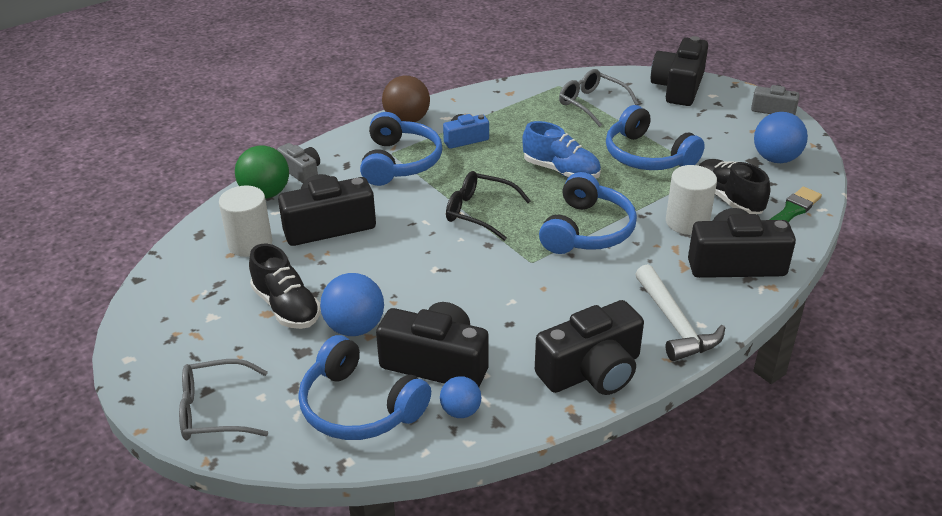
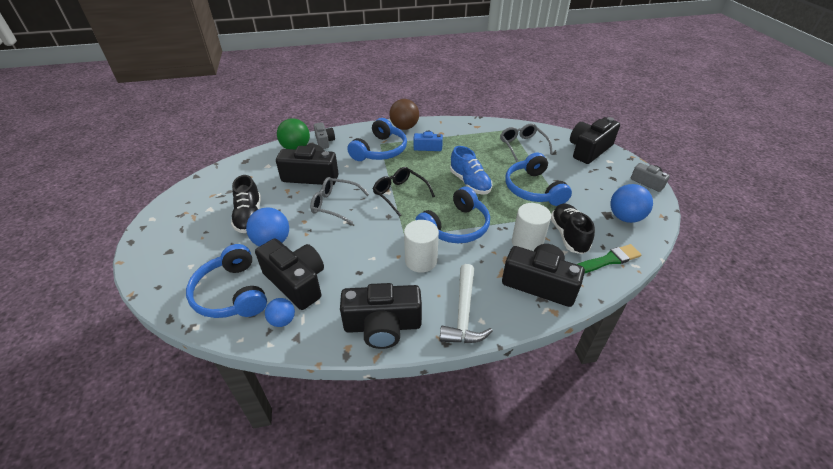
camera: 25 degrees right, 5 degrees up
(214, 411) = (161, 265): grey glasses -> grey glasses (335, 204)
(250, 243) = (264, 174): white cylinder -> white cylinder (421, 260)

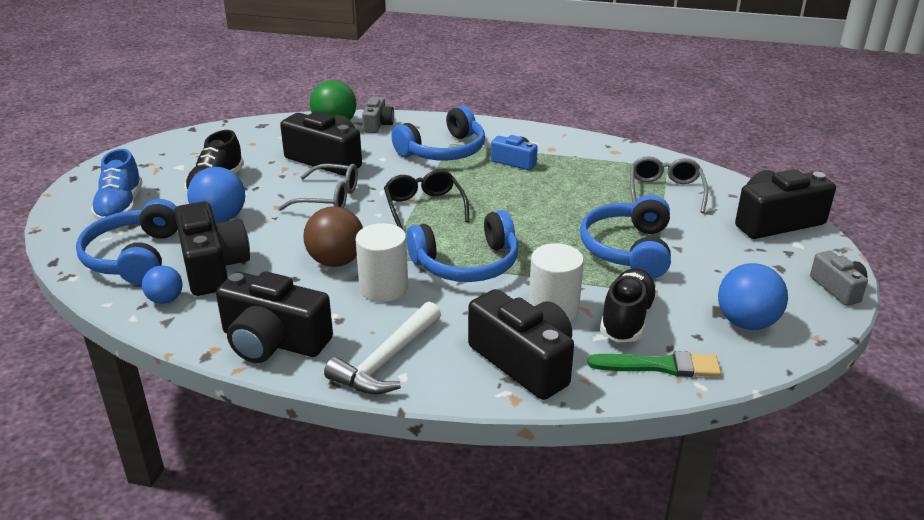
camera: 25 degrees right, 10 degrees down
(335, 204) = (329, 198): grey glasses -> grey glasses turned 150 degrees clockwise
(404, 127) = (503, 131): brown ball -> brown ball (336, 261)
(470, 183) = (536, 218): blue shoe -> blue shoe (120, 207)

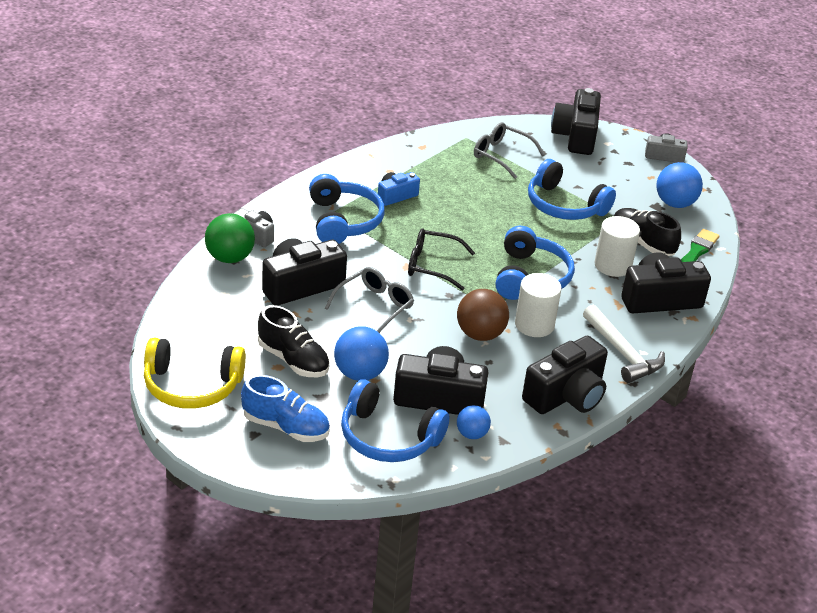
camera: 65 degrees left, 5 degrees up
(151, 158) = (192, 386): none -> yellow headphones

